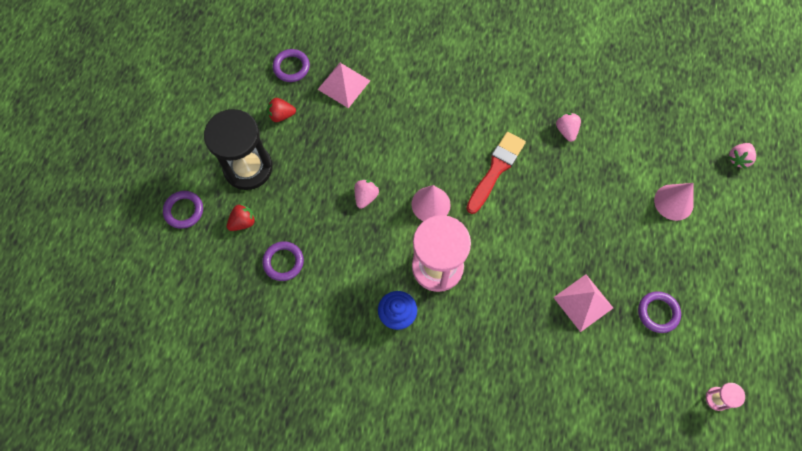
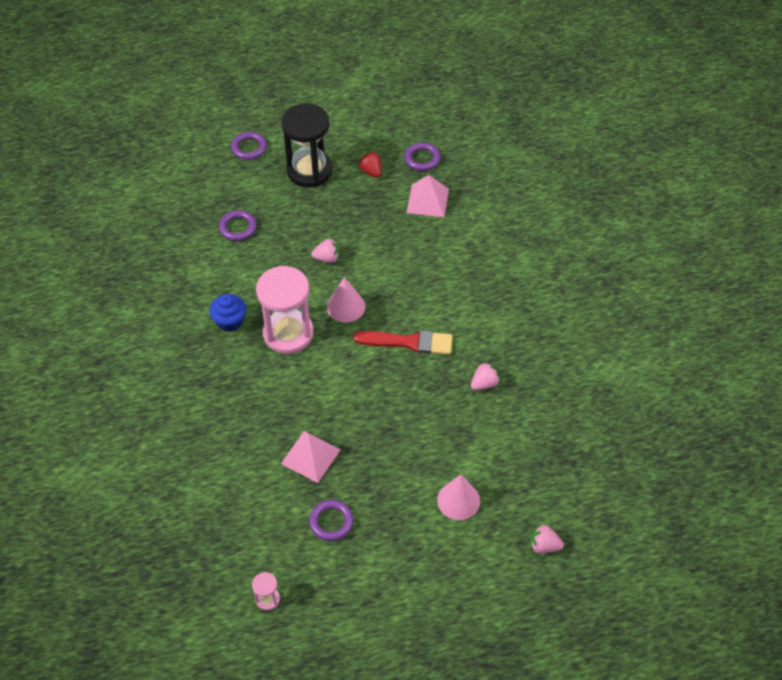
camera: 65 degrees right, 15 degrees down
(243, 222) = (259, 188): red strawberry -> none

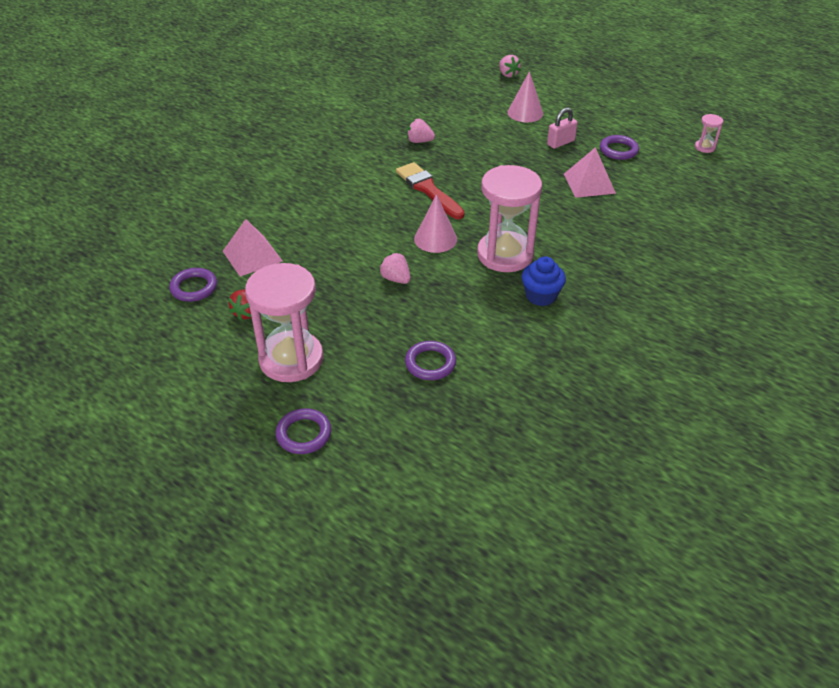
camera: 130 degrees left, 10 degrees down
(309, 171) = (291, 359): black hourglass -> pink hourglass
(385, 487) = (560, 143): none -> pink padlock

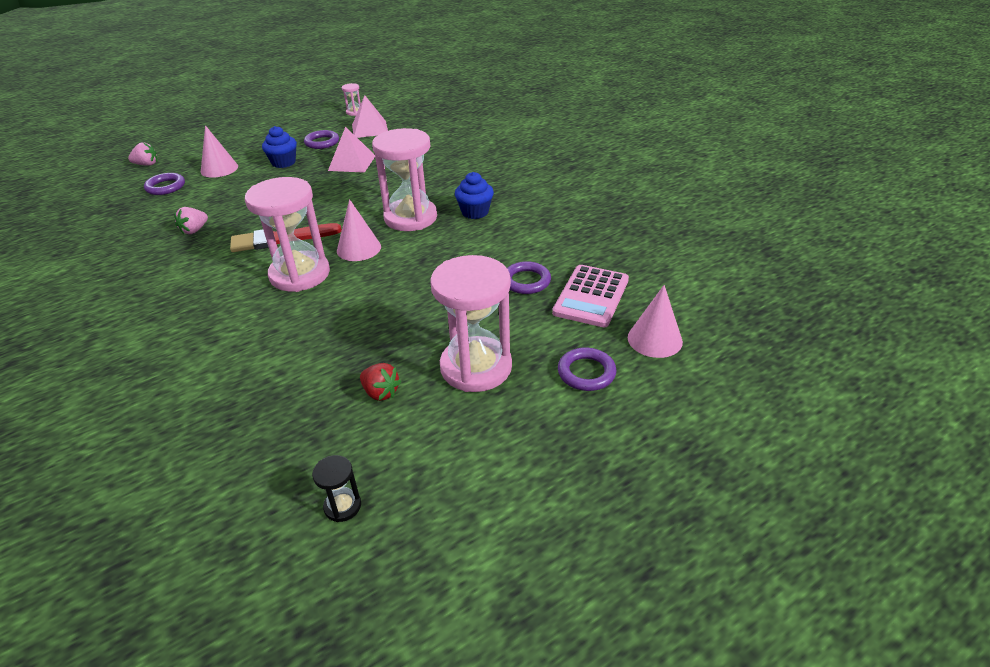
camera: 70 degrees left, 5 degrees down
(134, 329) = (342, 506): none -> black hourglass
(194, 288) = (301, 436): purple ring -> purple ring (165, 187)
(252, 256) = (281, 376): pink pyramid -> pink pyramid (370, 129)
(368, 479) = (655, 339): none -> pink cone
(381, 219) = (300, 274): none -> pink hourglass
(396, 279) = (399, 281): pink strawberry -> none
(423, 418) = (591, 296): none -> pink calculator
(560, 143) = (283, 162): pink padlock -> blue cupcake

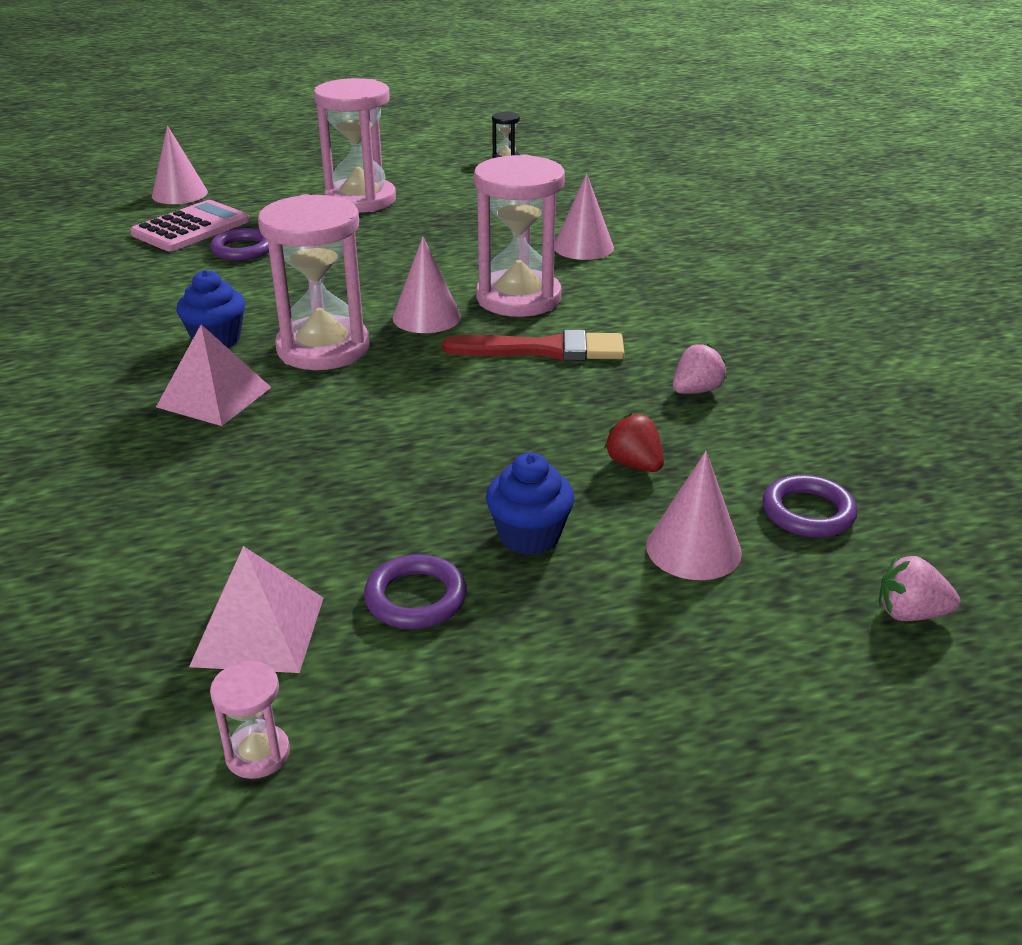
camera: 165 degrees left, 5 degrees down
(248, 340) = (583, 247): none -> pink cone
(352, 163) = (366, 498): pink pyramid -> pink pyramid (214, 397)
(380, 392) = (456, 198): red strawberry -> red strawberry (634, 464)
(586, 372) = (268, 185): purple ring -> none

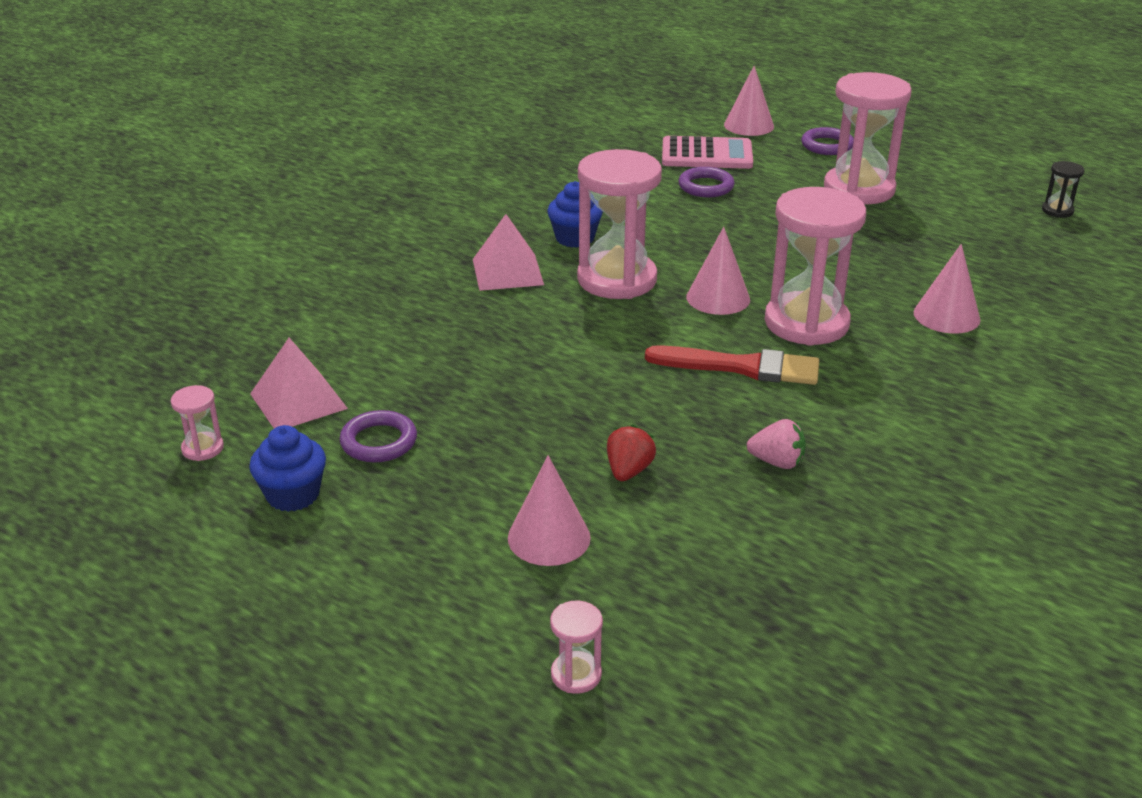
camera: 55 degrees right, 0 degrees up
(529, 536) = (488, 459): blue cupcake -> blue cupcake (293, 495)
(544, 350) = (741, 367): red brush -> red brush turned 45 degrees counterclockwise
(808, 512) = (660, 580): purple ring -> purple ring (827, 145)
(910, 613) = (576, 675): pink strawberry -> pink hourglass

